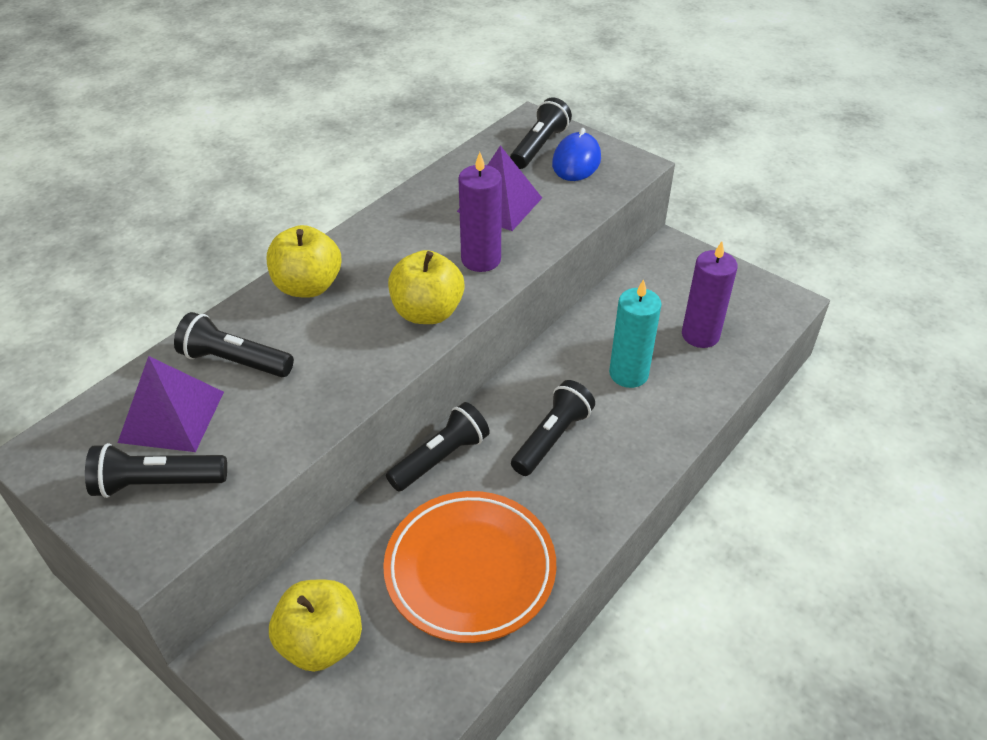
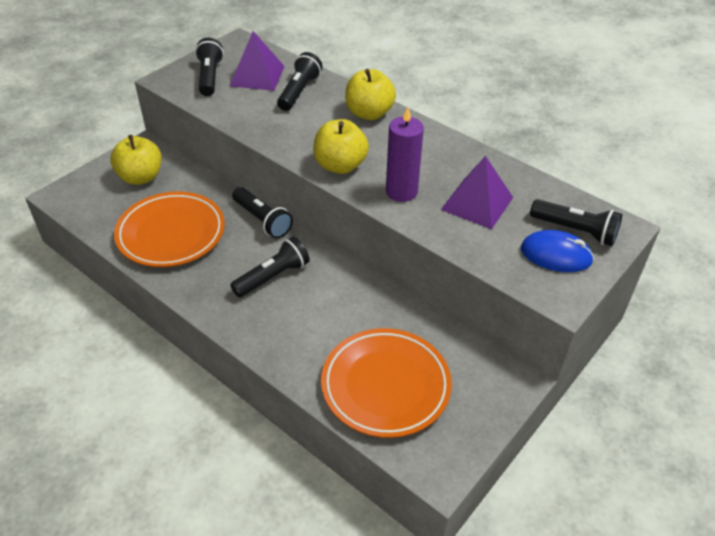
camera: 90 degrees right, 0 degrees up
(552, 438) = (273, 277): black flashlight -> black flashlight turned 75 degrees counterclockwise
(628, 374) = (337, 328): turquoise candle -> none
(700, 335) = (385, 386): purple candle -> orange plate

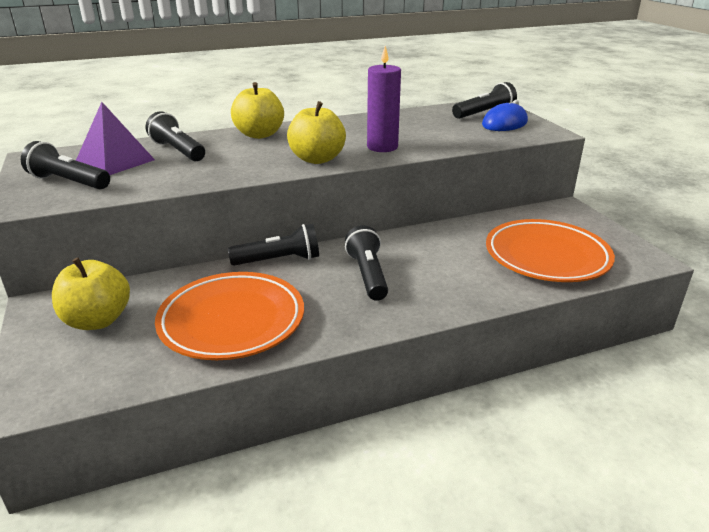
camera: 60 degrees left, 15 degrees down
(477, 203) = (425, 129): purple pyramid -> none

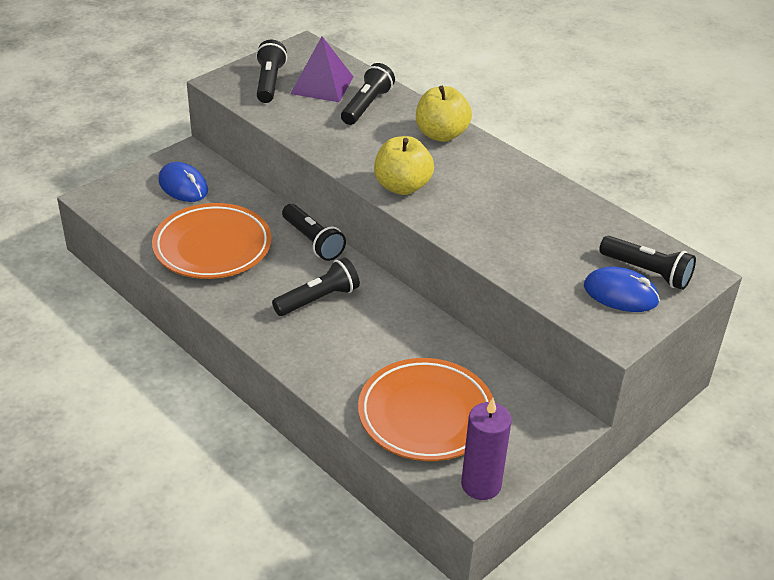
camera: 65 degrees right, 10 degrees up
(97, 320) = (183, 186): yellow apple -> blue mouse
(382, 147) = (465, 218): purple candle -> purple candle (481, 484)

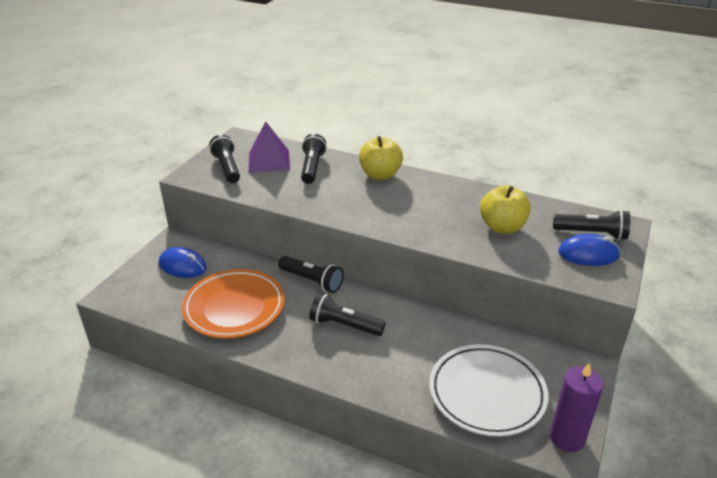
camera: 20 degrees left, 5 degrees down
(318, 299) = (344, 325): black flashlight -> black flashlight turned 105 degrees counterclockwise
(402, 186) = (379, 218): yellow apple -> yellow apple (502, 227)
(426, 415) = (487, 393): orange plate -> white plate

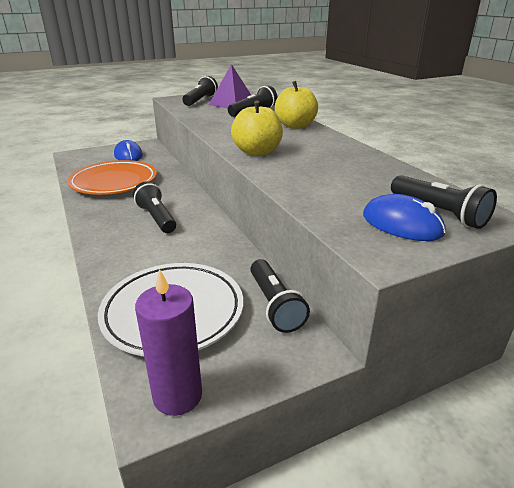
camera: 40 degrees right, 5 degrees down
(312, 281) = (183, 188): black flashlight -> black flashlight (274, 305)
(502, 227) = (340, 178): yellow apple -> yellow apple (257, 152)

